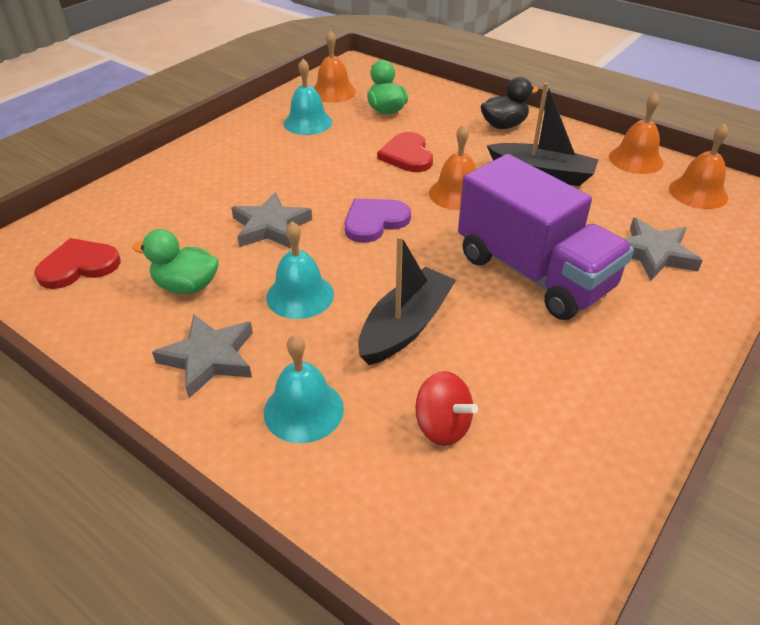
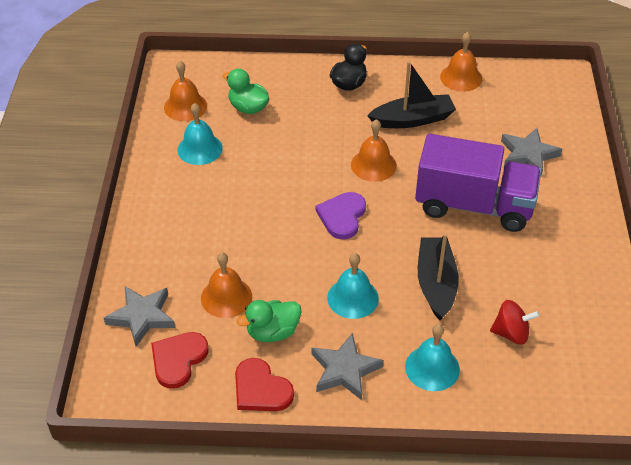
camera: 35 degrees left, 5 degrees up
(270, 226) = (276, 257): grey star -> grey star (142, 317)
(407, 155) = (307, 146): red heart -> red heart (261, 389)
(698, 192) = (518, 90): orange bell -> orange bell (226, 297)

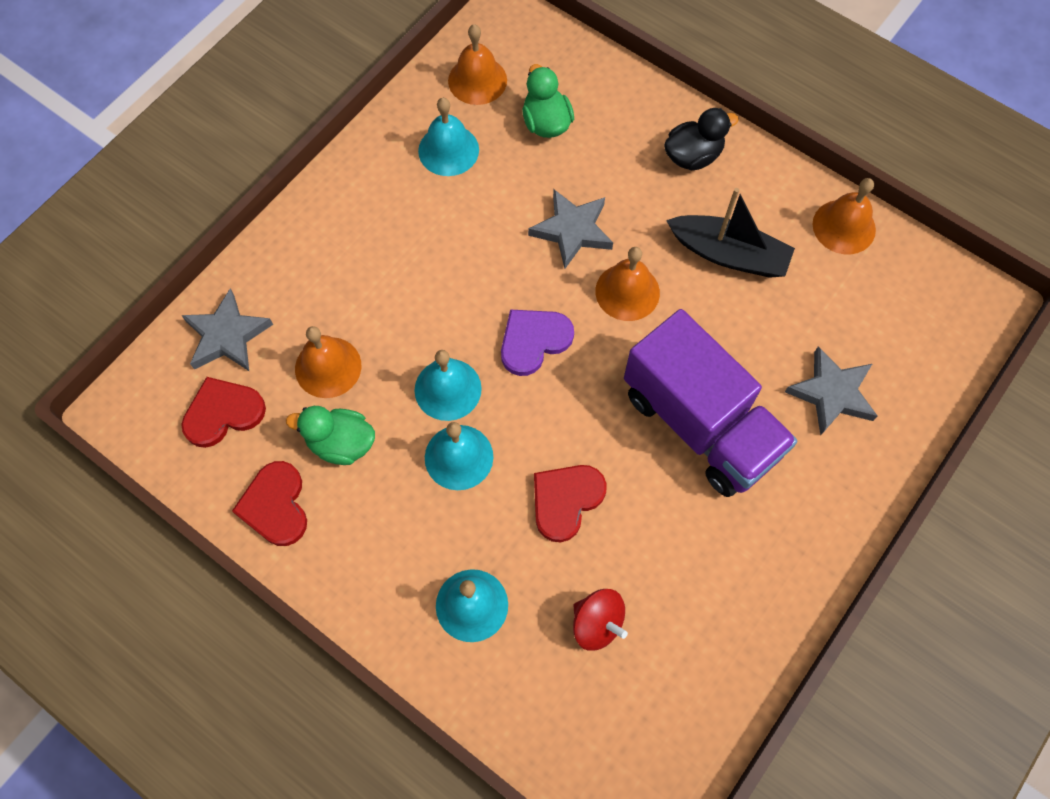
camera: 35 degrees right, 20 degrees up
(313, 267) = (448, 389): none -> turquoise bell
(345, 370) = (377, 542): grey star -> grey star (572, 231)
(436, 284) = (566, 500): black boat -> red heart

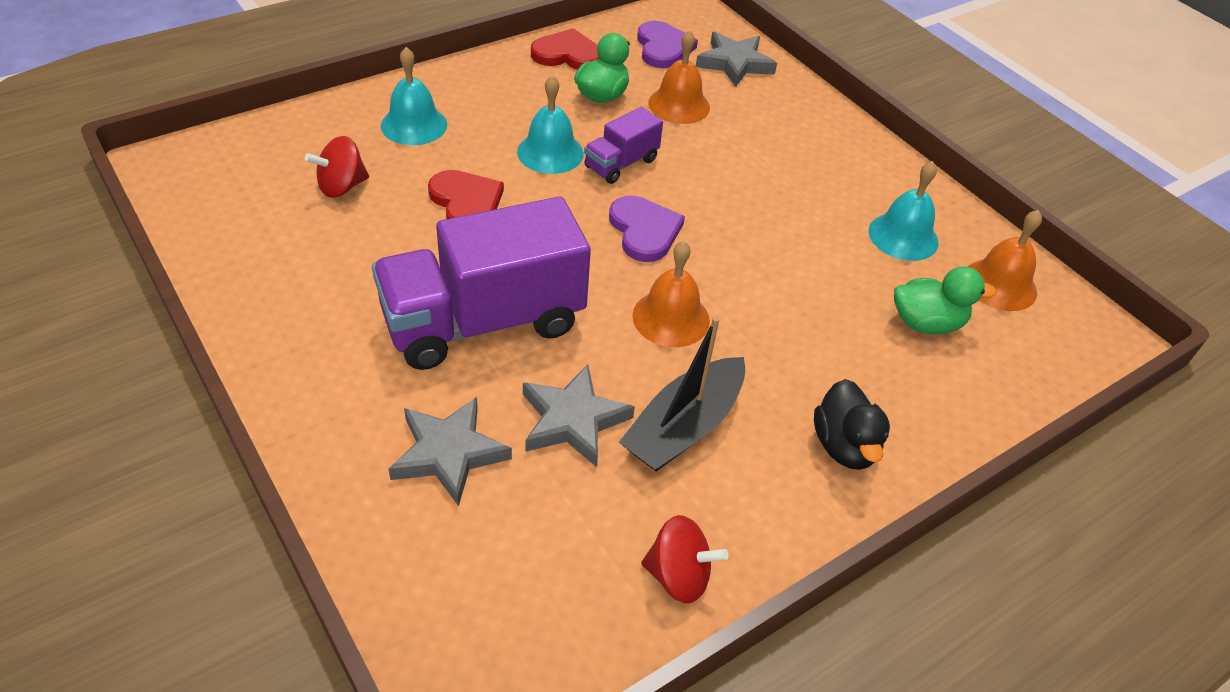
camera: 105 degrees right, 20 degrees down
(223, 413) = (663, 48): red heart -> purple heart
(448, 389) = (621, 163): turquoise bell -> purple truck
(572, 231) = (767, 299): grey star -> grey star (573, 420)
(844, 226) = (678, 575): orange bell -> red spinning top

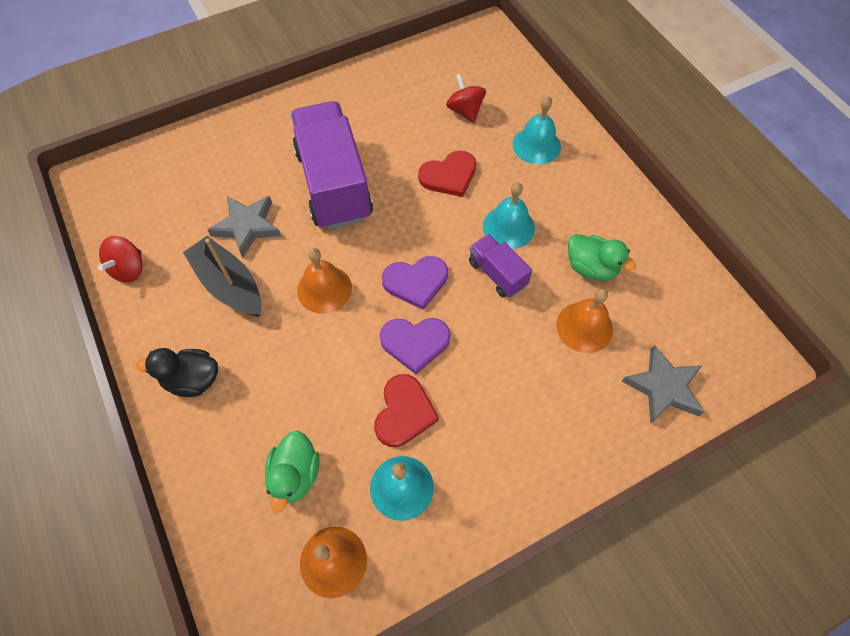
camera: 100 degrees right, 15 degrees up
(449, 453) = (236, 168): grey star -> none
(567, 54) = (650, 246): red heart -> red heart (404, 412)
(663, 48) = (678, 325): purple heart -> purple heart (415, 343)

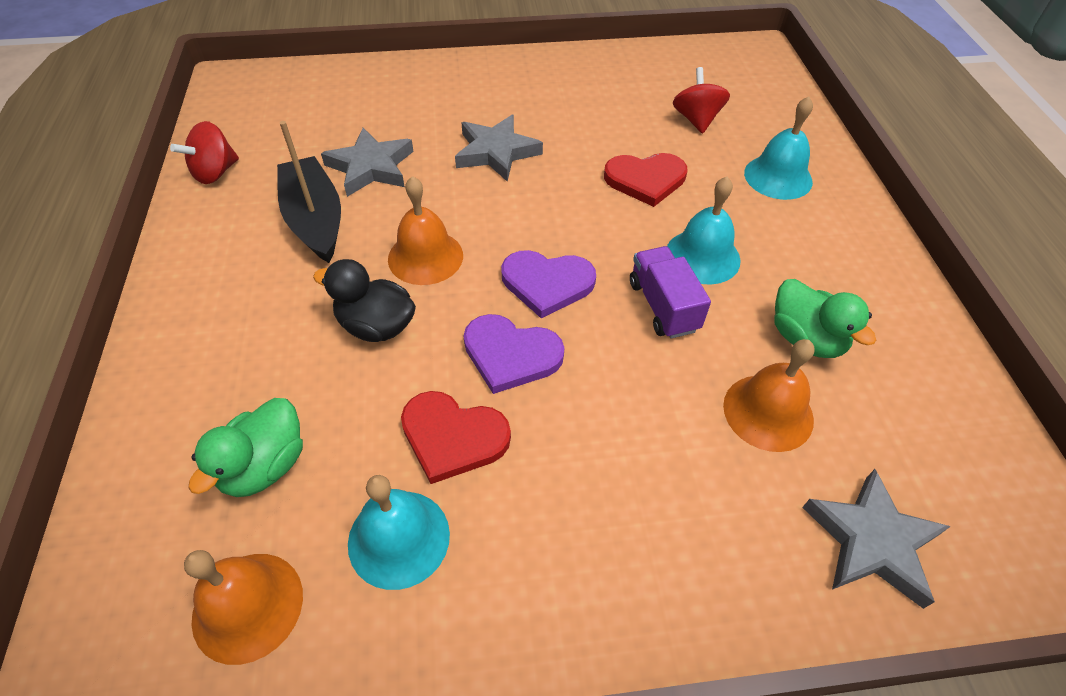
camera: 20 degrees right, 10 degrees down
(192, 380) = (210, 307): black duck -> black duck (376, 326)
(334, 184) = (496, 152): purple truck -> grey star
(404, 412) = (453, 437): red heart -> red heart turned 75 degrees clockwise

